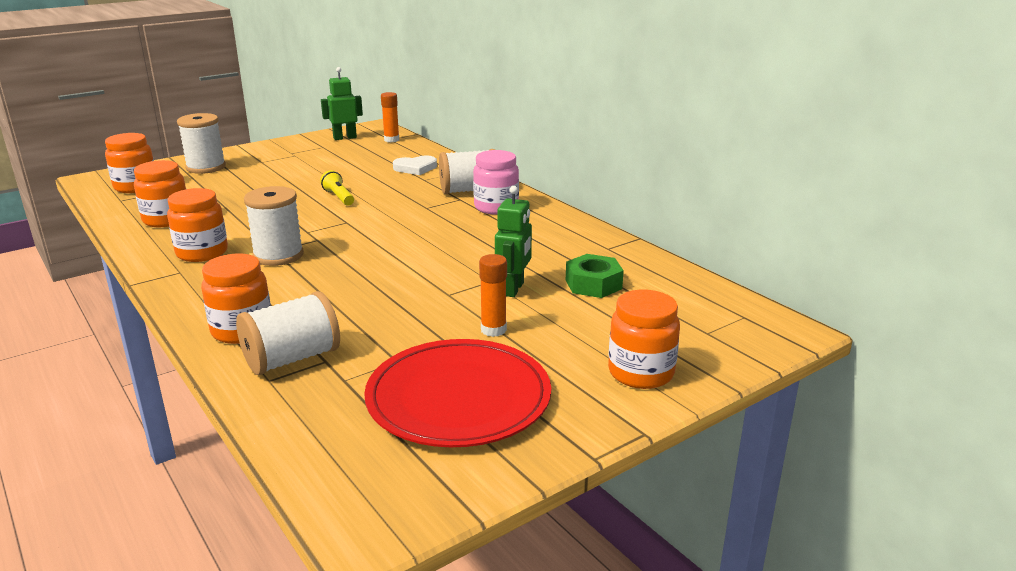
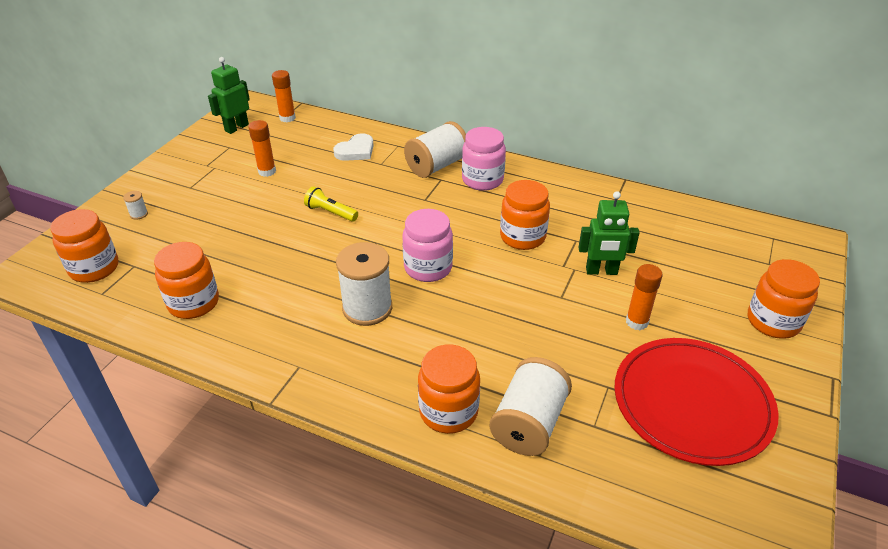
camera: 30 degrees left, 15 degrees up
(202, 253) = (289, 333): orange jar -> orange jar (522, 237)
(206, 167) = (139, 214): white spool -> white spool, size x0.41
(328, 165) = (267, 171): none -> orange glue stick
(363, 246) = (428, 268): none -> pink jar
(513, 289) = (601, 271): green robot -> green robot turned 105 degrees clockwise
(593, 284) = (649, 243): green nut -> none

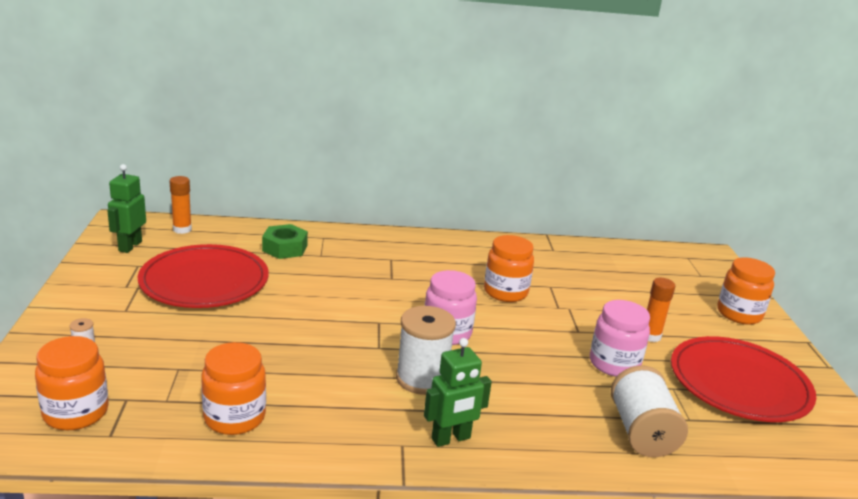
camera: 30 degrees left, 15 degrees down
(267, 171) = (204, 281): orange glue stick -> red plate
(330, 212) = (309, 305): yellow flashlight -> none
(356, 151) = (285, 248): white heart -> green nut
(437, 166) = (377, 249): white spool -> none
(448, 411) = (571, 442): orange jar -> none
(482, 180) = (429, 253): pink jar -> pink jar (614, 364)
(601, 271) = (591, 305): green robot -> green robot (451, 439)

